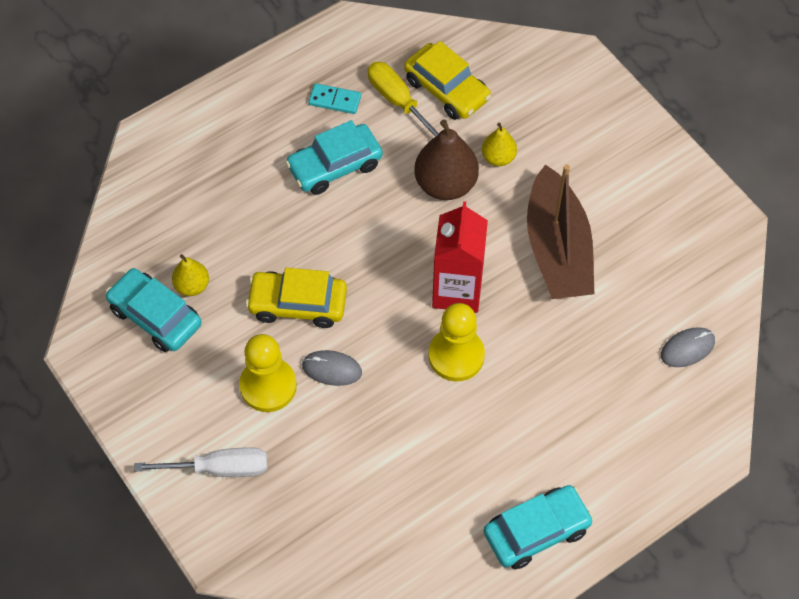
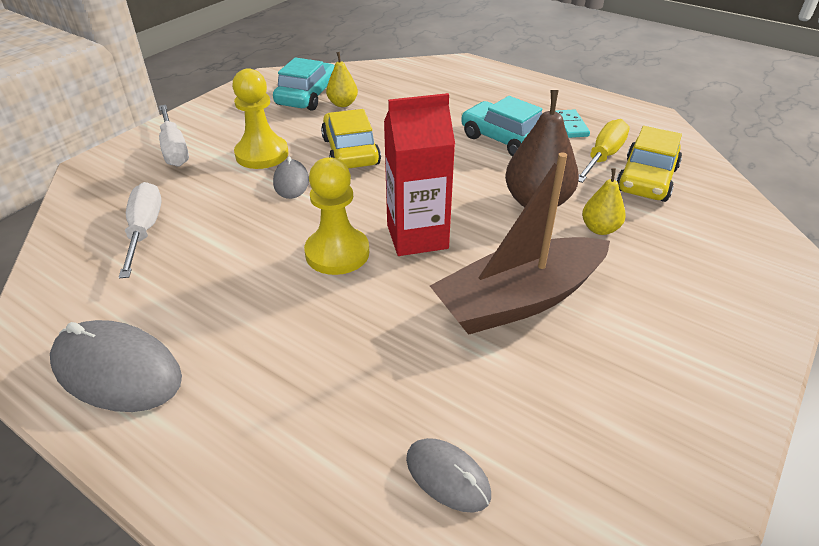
camera: 70 degrees right, 20 degrees down
(363, 505) = (144, 231): none -> white screwdriver
(536, 531) = (117, 370): turquoise car -> grey mouse

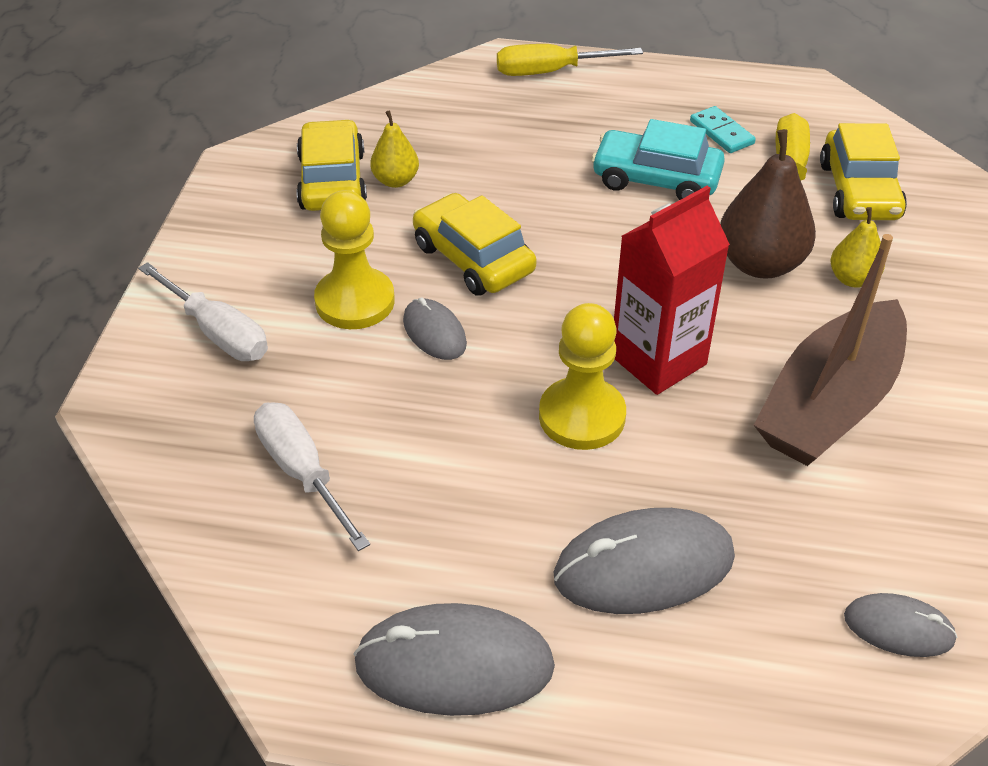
camera: 25 degrees left, 5 degrees up
(294, 357) = (644, 567): none -> grey mouse
(307, 96) = (332, 181): turquoise car -> yellow car
(484, 73) = (551, 71): none -> yellow screwdriver

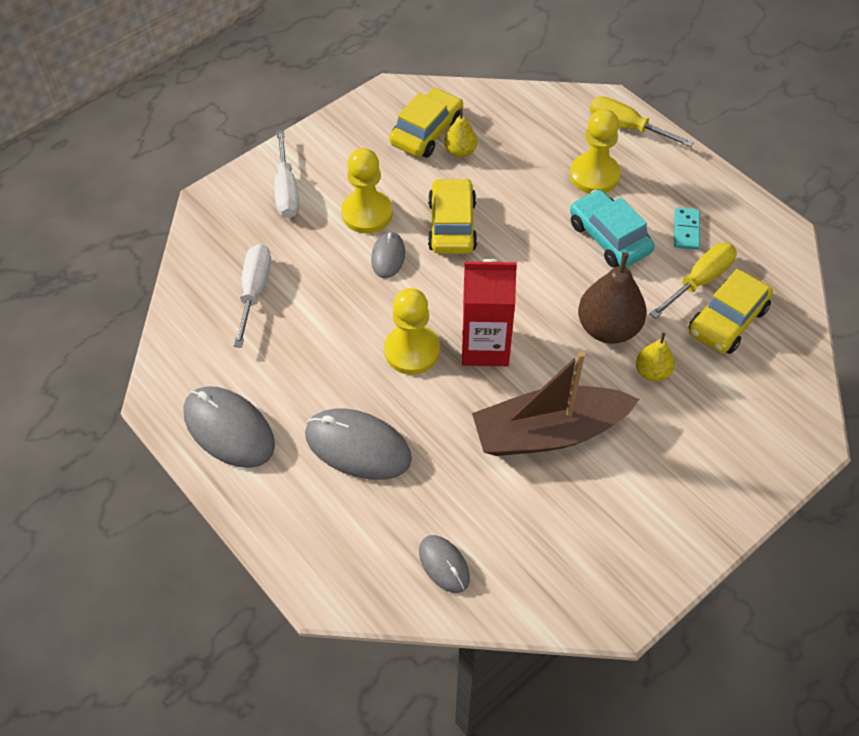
camera: 40 degrees right, 10 degrees up
(571, 130) = (594, 175): none -> yellow pawn

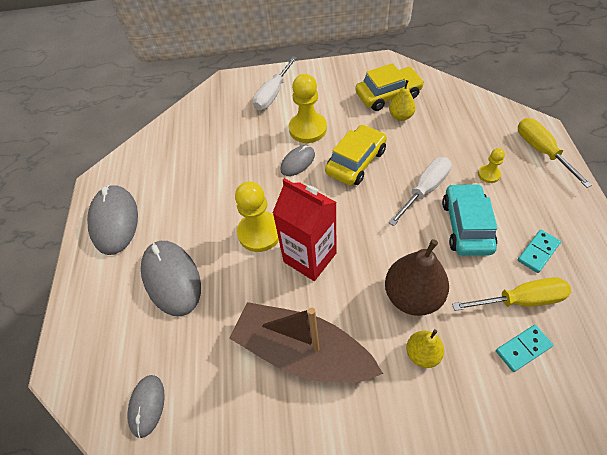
camera: 40 degrees right, 0 degrees up
(254, 292) = (203, 145): white screwdriver -> white screwdriver (424, 190)
(594, 175) = (488, 174): yellow pawn -> yellow pawn, size x0.50
(727, 321) = (523, 348): yellow car -> turquoise domino

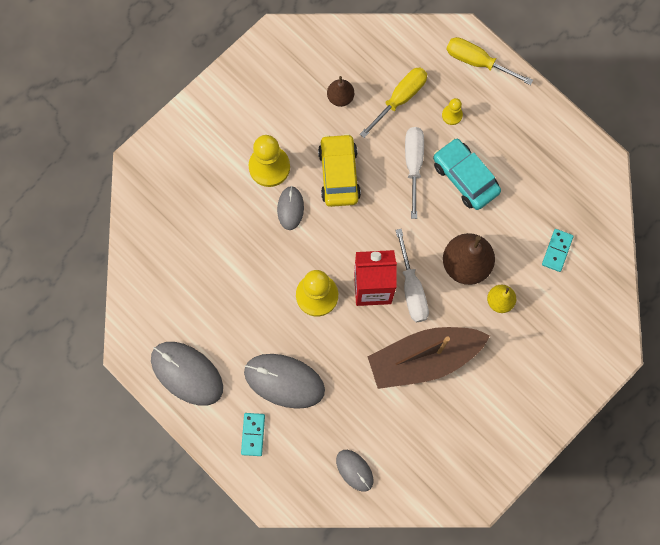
camera: 45 degrees left, 20 degrees up
(273, 94) = (201, 147): white screwdriver -> white screwdriver (411, 288)
(388, 95) = (311, 78): yellow car -> none
(400, 116) = (340, 97): yellow pear -> brown pear
(520, 300) = (536, 215): yellow screwdriver -> yellow screwdriver (400, 99)
(538, 252) = (526, 166): turquoise domino -> turquoise domino (253, 434)

